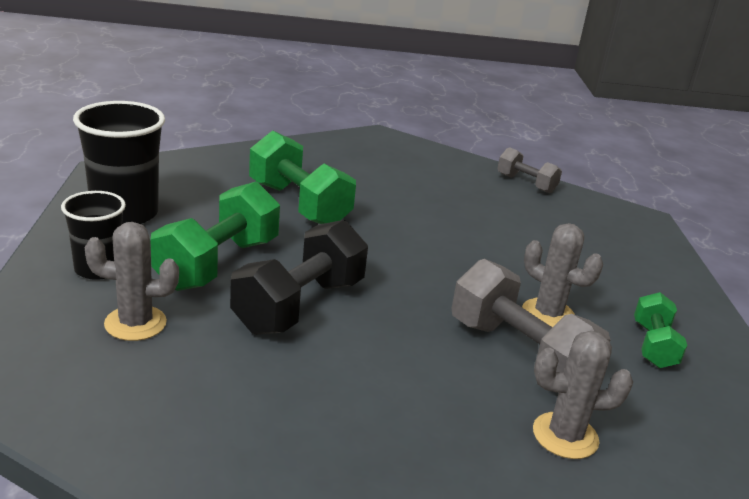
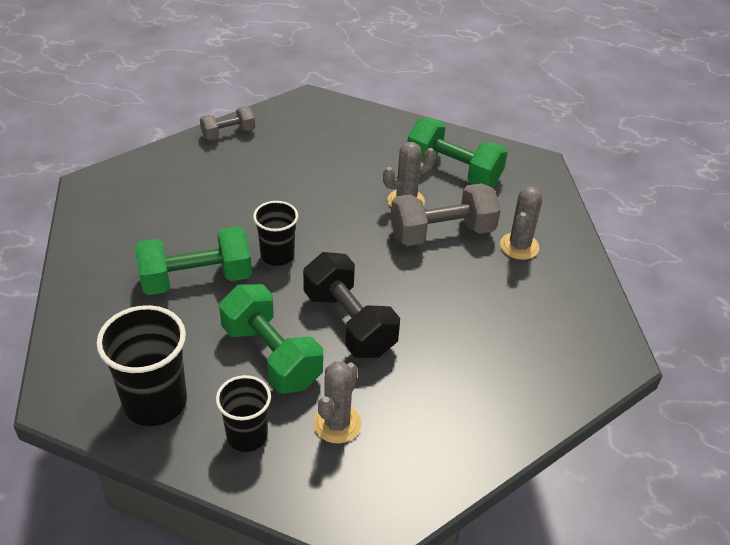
camera: 65 degrees left, 15 degrees up
(370, 242) = (277, 255): none -> black cup
(653, 346) = (453, 171): green dumbbell -> green dumbbell, size x1.76

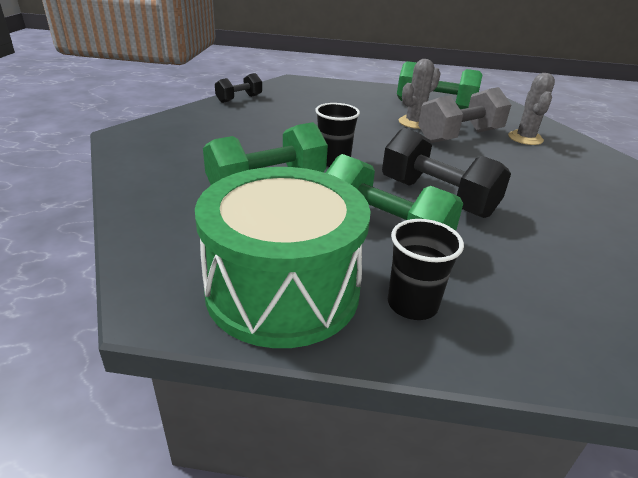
camera: 15 degrees left, 10 degrees down
(155, 402) = (283, 290): black cup -> green drum
(228, 133) = (239, 99): grey dumbbell -> black dumbbell
(337, 424) = (498, 276): grey cactus -> none

